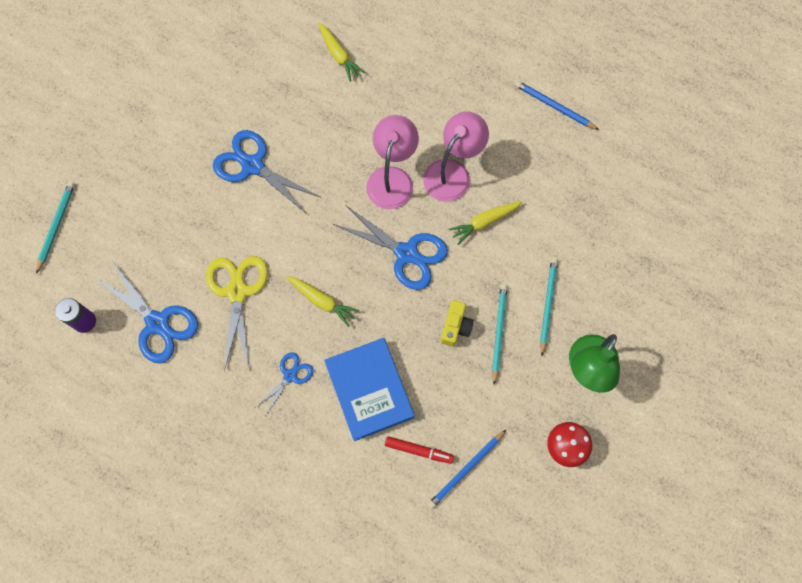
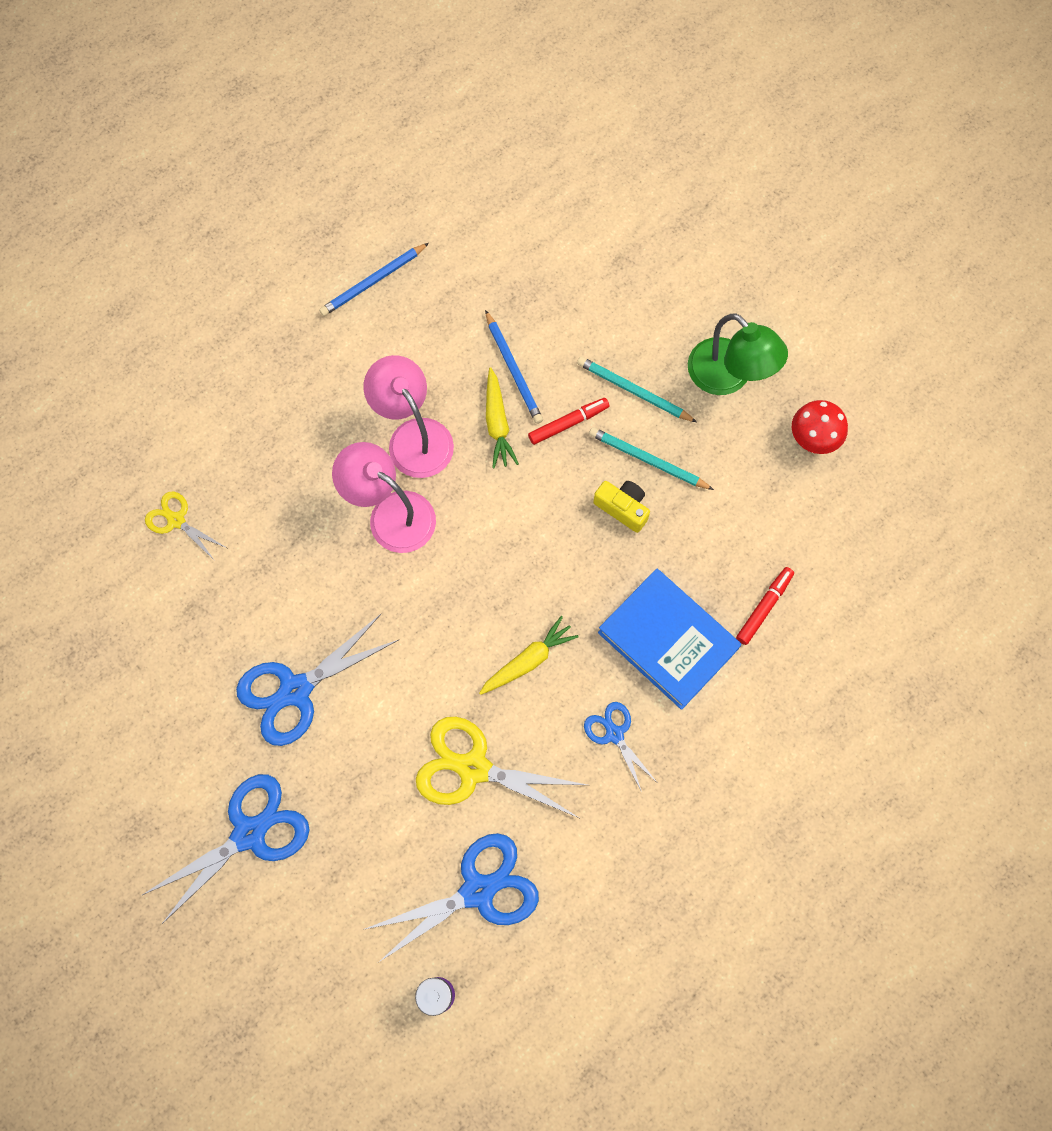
camera: 70 degrees left, 0 degrees up
(56, 226) = (274, 1000): turquoise pencil -> none
(339, 55) = (176, 520): yellow carrot -> yellow scissors
(369, 390) = (668, 640): blue book -> blue book turned 45 degrees clockwise
(406, 253) = (503, 532): blue scissors -> blue scissors (249, 833)
(466, 470) = (805, 560): blue pencil -> blue pencil (513, 369)
(504, 269) = (568, 423): none -> red marker

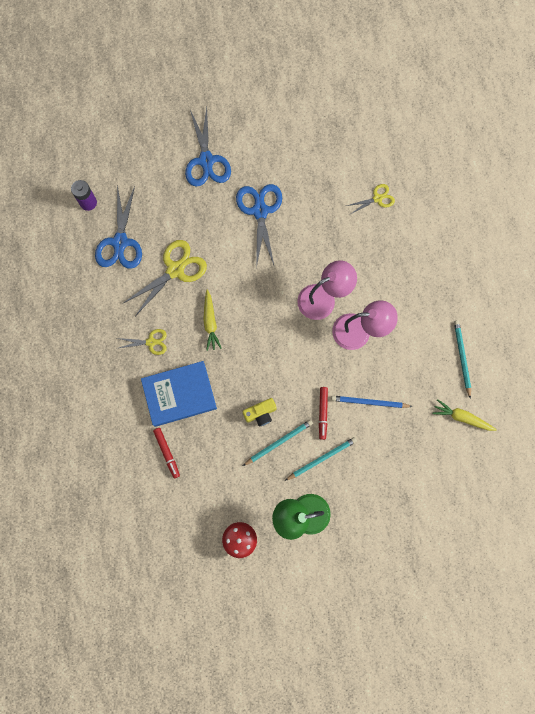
camera: 120 degrees right, 5 degrees up
(373, 282) = (461, 358): blue pencil -> turquoise pencil
(497, 423) = (343, 377): yellow carrot -> yellow carrot (462, 417)
(614, 734) = (151, 342): blue scissors -> yellow scissors

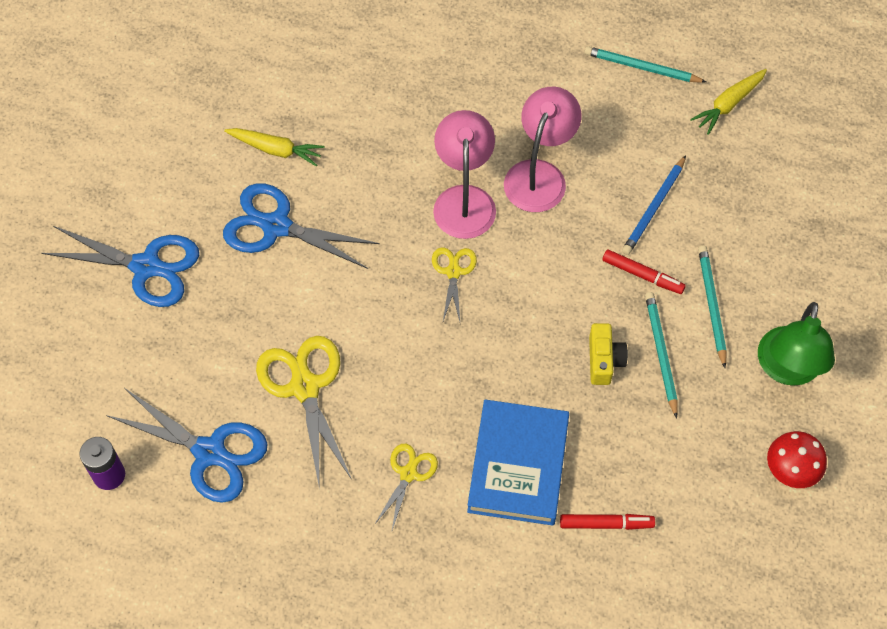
camera: 65 degrees left, 15 degrees down
(210, 322) = (421, 371): yellow carrot -> yellow carrot (275, 149)
(377, 198) = (347, 67): yellow scissors -> yellow scissors (453, 272)

